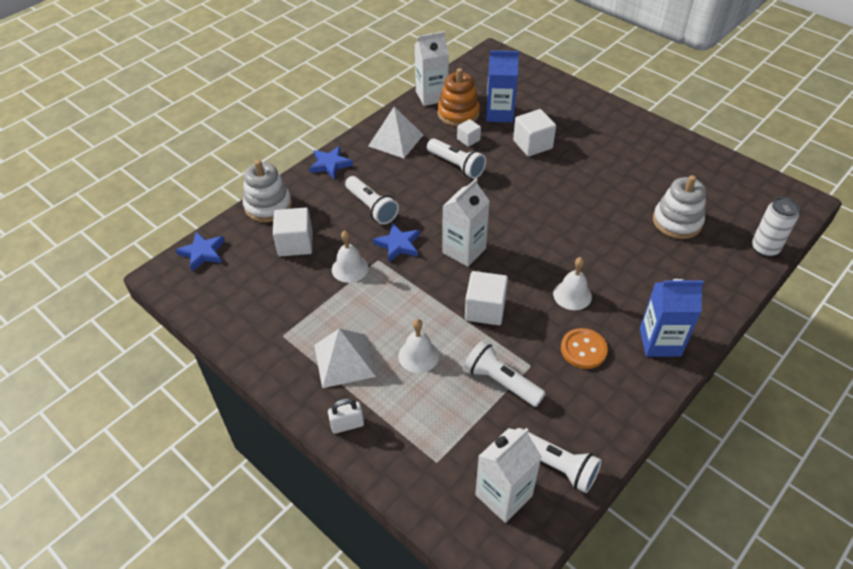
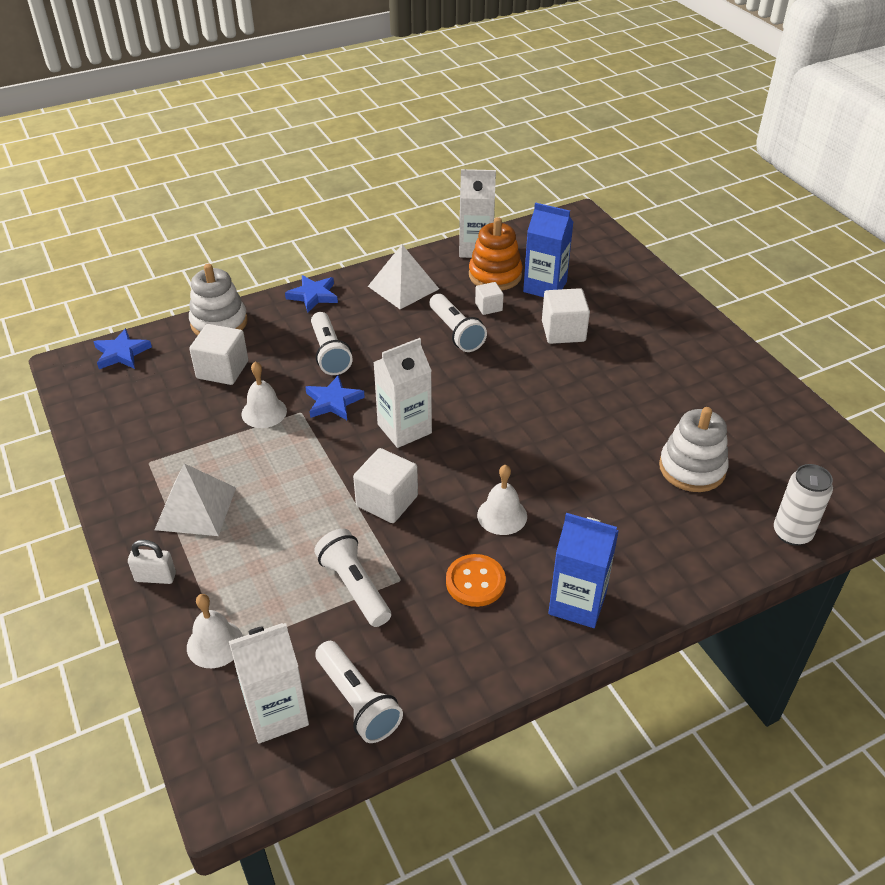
camera: 20 degrees right, 5 degrees down
(418, 355) = (279, 528): white bell -> white bell (215, 644)

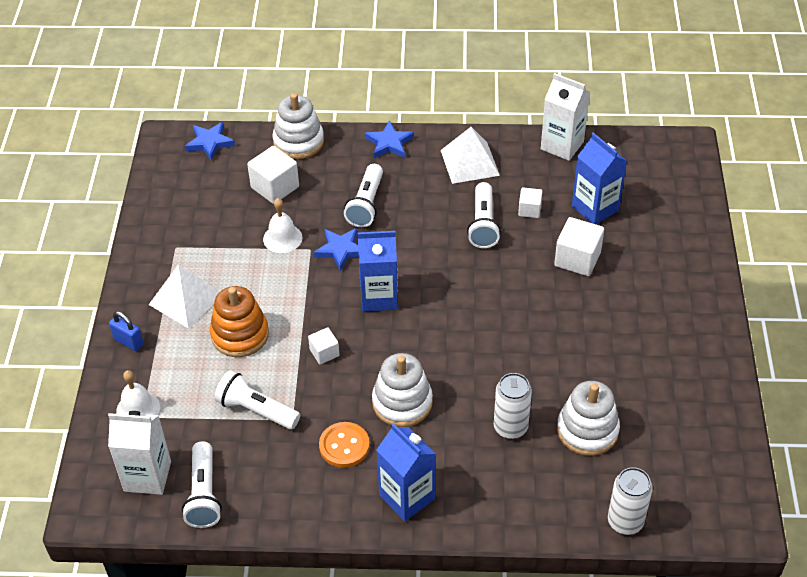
camera: 30 degrees right, 5 degrees up
(155, 577) = (128, 342): white padlock -> blue padlock
(354, 587) = (256, 410): white flashlight -> white flashlight turned 60 degrees counterclockwise
(387, 501) = (324, 353): white cube -> white cube, size x0.58
(404, 429) = (379, 297): white carton -> blue carton
(495, 275) = (559, 180): orange stacking toy -> orange stacking toy (240, 335)
(502, 515) = (402, 402): white bell -> white stacking toy
(622, 495) = (510, 427): none -> white can

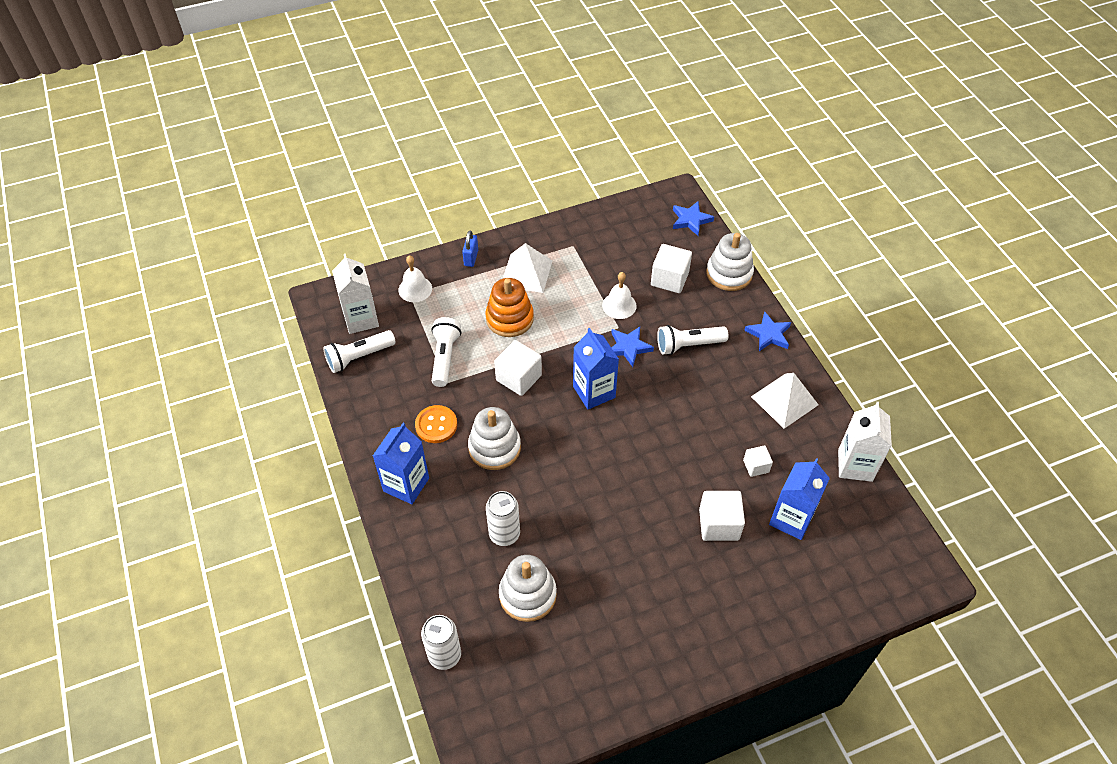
camera: 65 degrees right, 5 degrees up
(324, 353) = (519, 378): white cube -> white cube, size x1.73
(483, 224) = (716, 436): white flashlight -> none

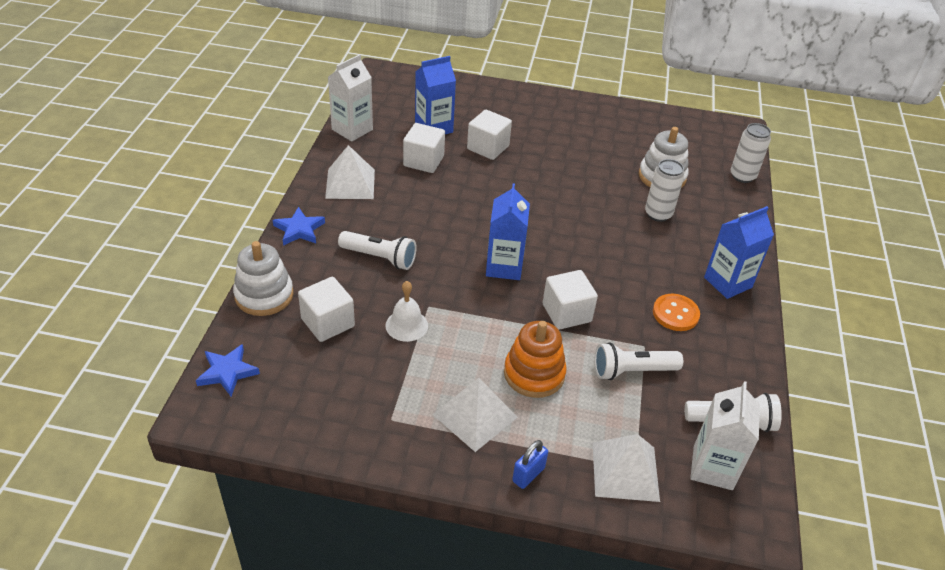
camera: 150 degrees left, 10 degrees down
(415, 289) = (625, 471): white bell -> white pyramid
(445, 357) = (632, 371): white flashlight -> white flashlight turned 45 degrees clockwise
(494, 448) = (629, 270): white stacking toy -> none
(628, 347) = (436, 284): blue star -> none
(756, 466) = (423, 161): white cube -> white cube, size x1.73

